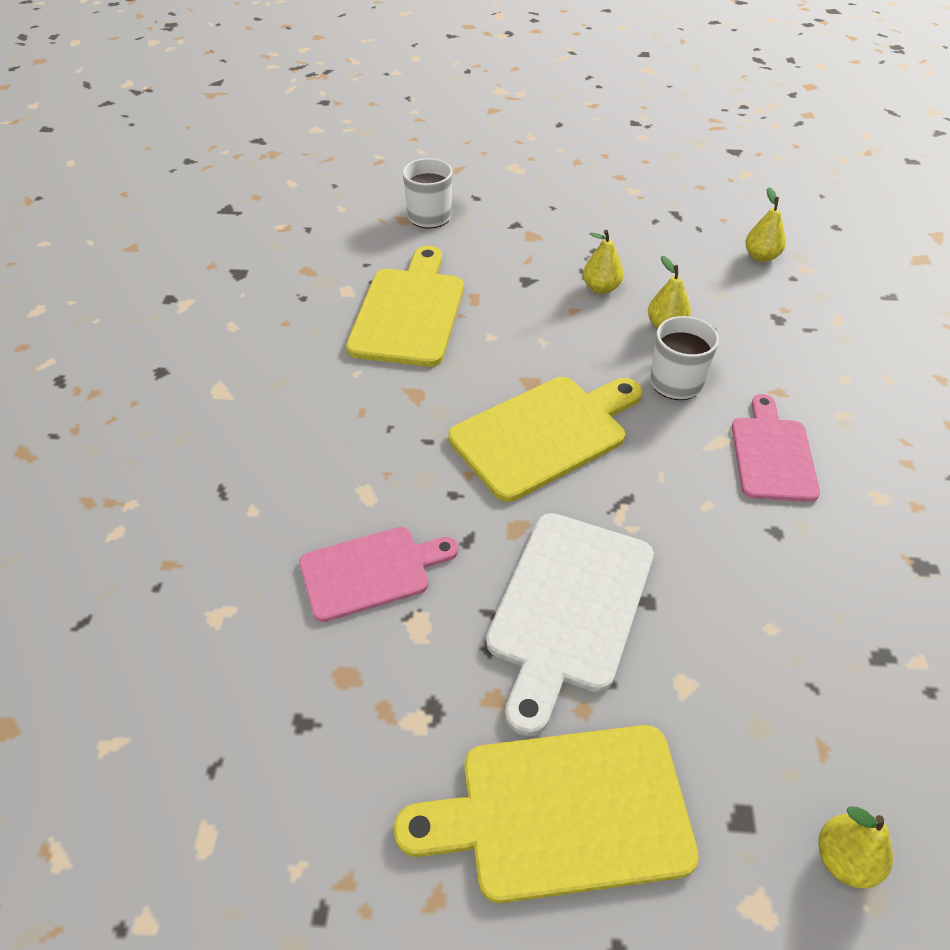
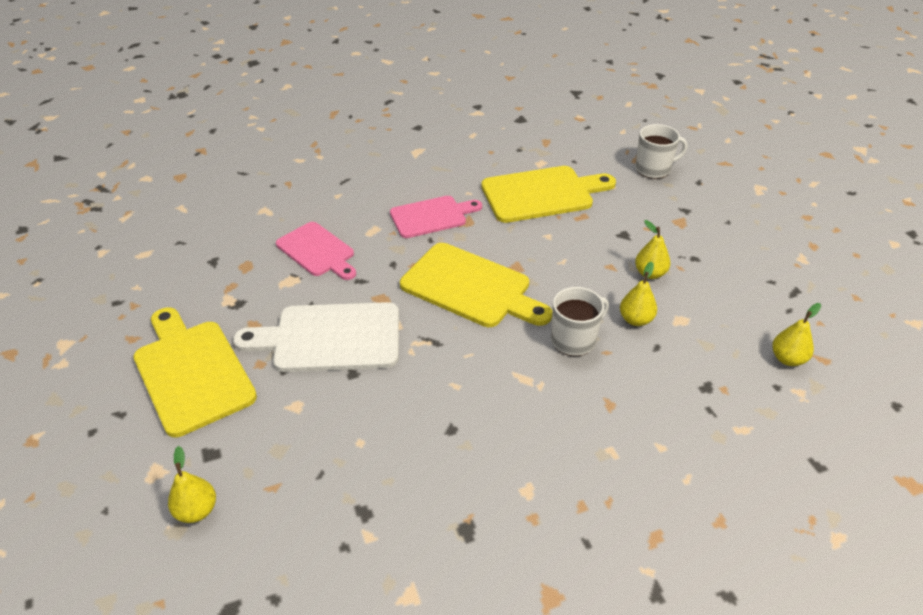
camera: 65 degrees right, 5 degrees down
(772, 454) = (532, 413): pink cutting board -> pink cutting board (432, 216)

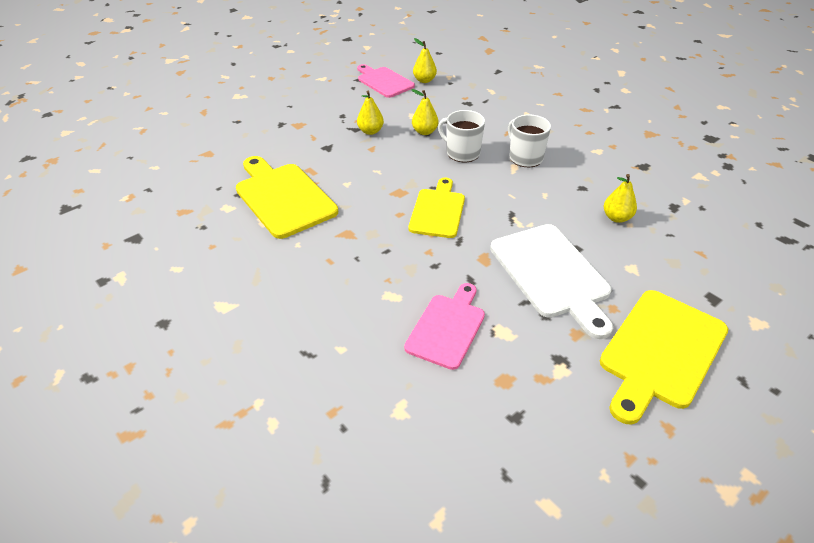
camera: 110 degrees left, 0 degrees up
(196, 510) = (755, 284): yellow pear -> yellow pear (616, 218)
(432, 216) = (349, 259): pink cutting board -> pink cutting board (384, 81)
(471, 287) = (438, 211): yellow cutting board -> yellow cutting board, size x0.66
(653, 169) = (222, 143): white mug -> white mug (525, 157)

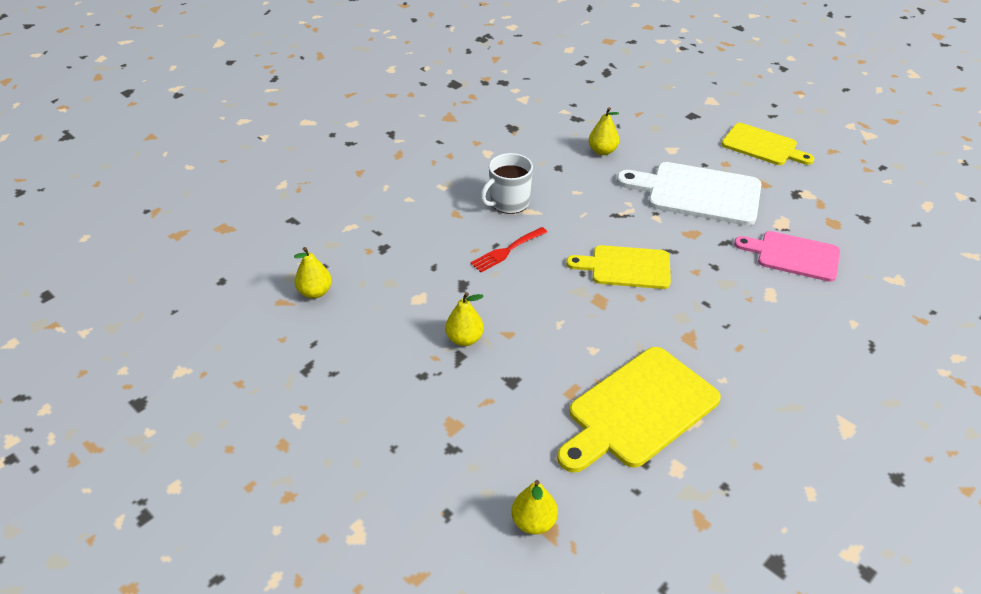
camera: 95 degrees left, 0 degrees up
(384, 81) = (315, 337): pink cutting board -> none
(424, 132) = (461, 285): yellow pear -> yellow pear (534, 522)
(462, 153) = (506, 251): white mug -> red fork
(552, 274) = (697, 193): white cutting board -> white cutting board turned 135 degrees counterclockwise
(660, 352) = (763, 146): yellow cutting board -> yellow cutting board, size x0.66

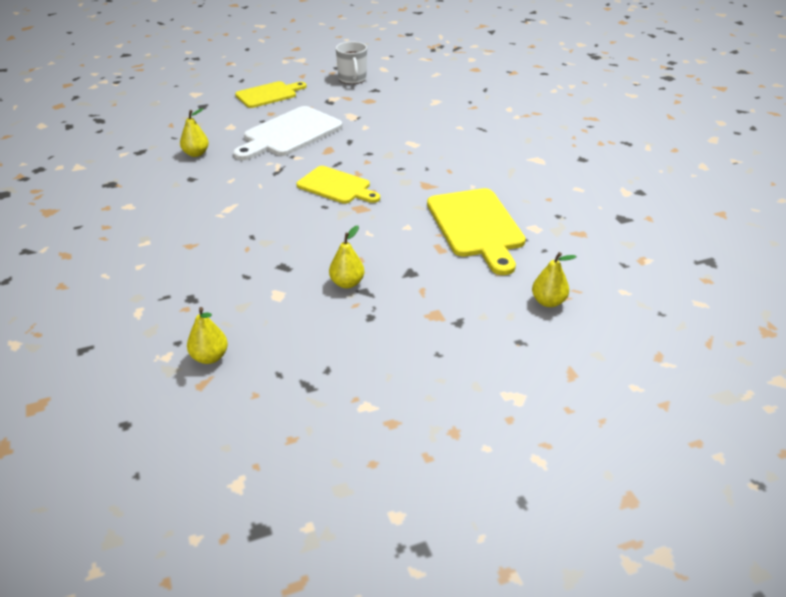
camera: 65 degrees left, 5 degrees down
(506, 251) = (265, 233): red fork -> none
(509, 203) = (207, 215): white mug -> white mug (352, 79)
(626, 267) = (336, 186): yellow cutting board -> yellow cutting board turned 90 degrees counterclockwise
(793, 255) = (385, 123): pink cutting board -> none

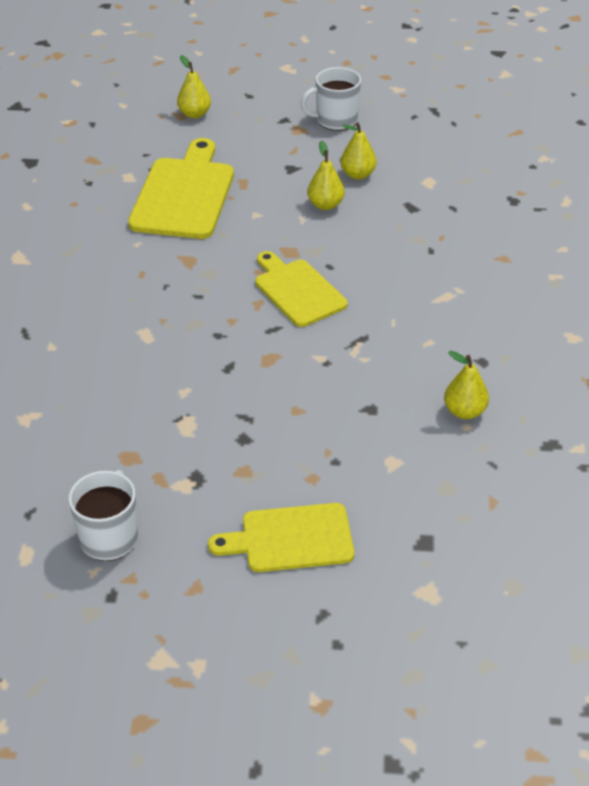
camera: 155 degrees left, 5 degrees up
(210, 357) = (506, 148): yellow pear -> yellow pear (325, 205)
(289, 133) = (306, 413): white cutting board -> none
(407, 337) = (335, 120): none -> white mug

